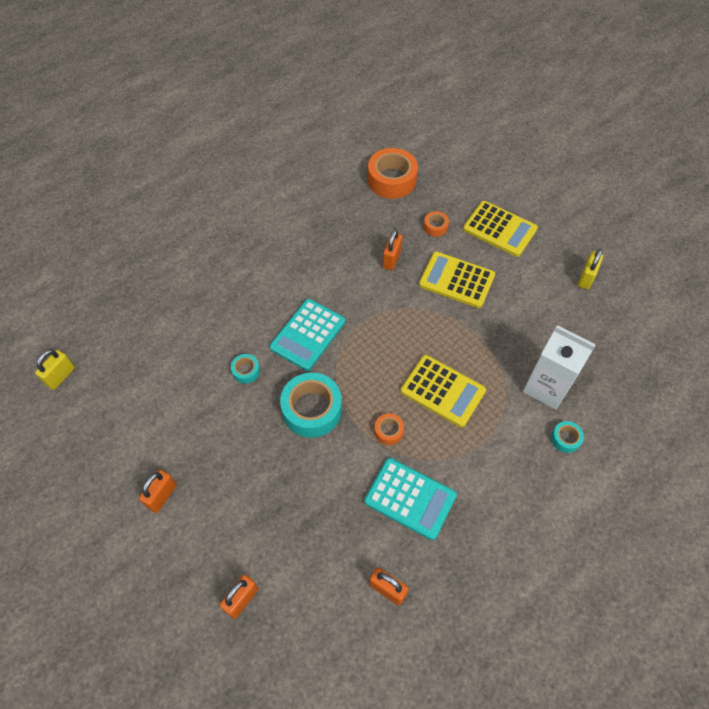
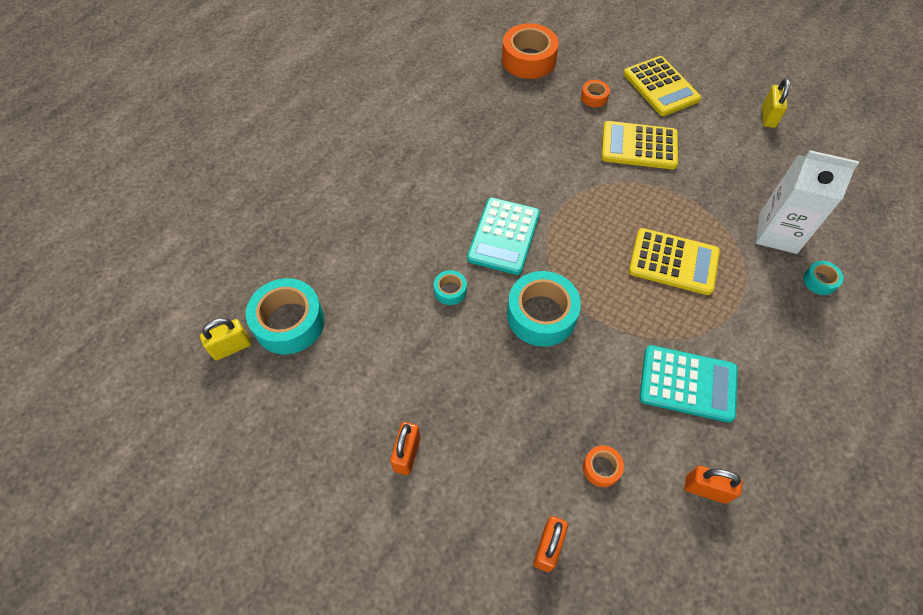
camera: 15 degrees left, 0 degrees up
(60, 376) = (231, 347): yellow padlock -> yellow padlock turned 45 degrees clockwise
(111, 367) = (289, 322): none -> turquoise tape
(388, 431) = (634, 318): orange tape -> orange tape (601, 468)
(391, 259) = (562, 139): orange padlock -> none
(499, 229) = (661, 87): yellow calculator -> yellow calculator turned 45 degrees clockwise

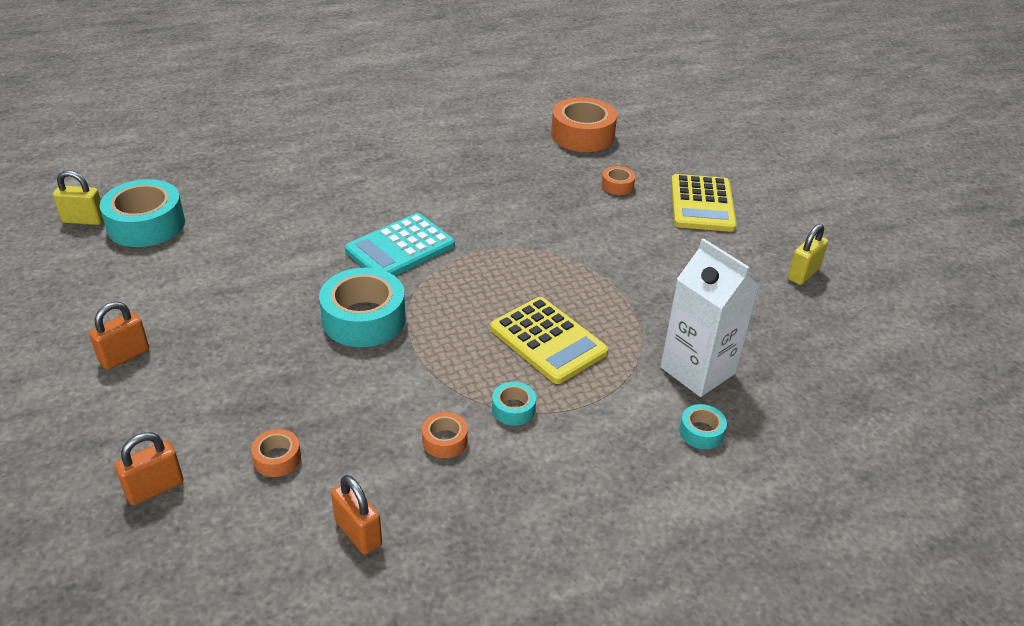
camera: 30 degrees right, 20 degrees down
(450, 290) = (303, 264): turquoise tape -> turquoise tape (513, 409)
(639, 146) = (621, 239): yellow calculator -> none
(687, 383) = (444, 440): turquoise calculator -> orange tape

